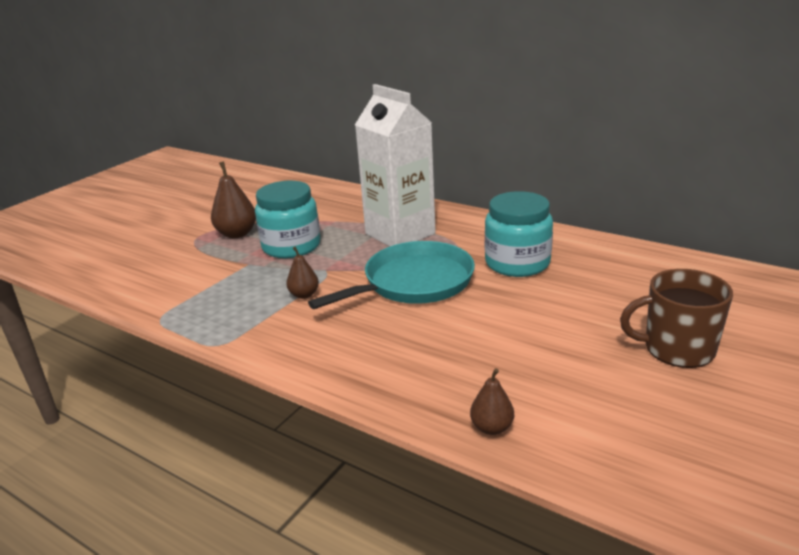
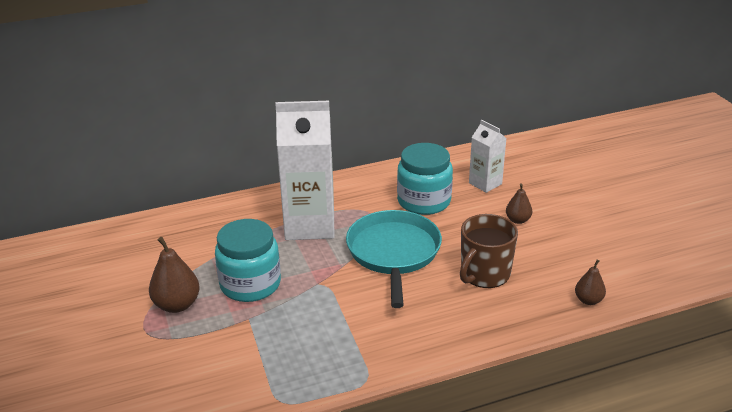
camera: 55 degrees left, 5 degrees up
(304, 295) = (344, 309): brown pear -> brown pear (518, 220)
(605, 279) = (485, 183): none -> white carton
(677, 349) = (580, 203): brown mug -> brown mug (484, 274)

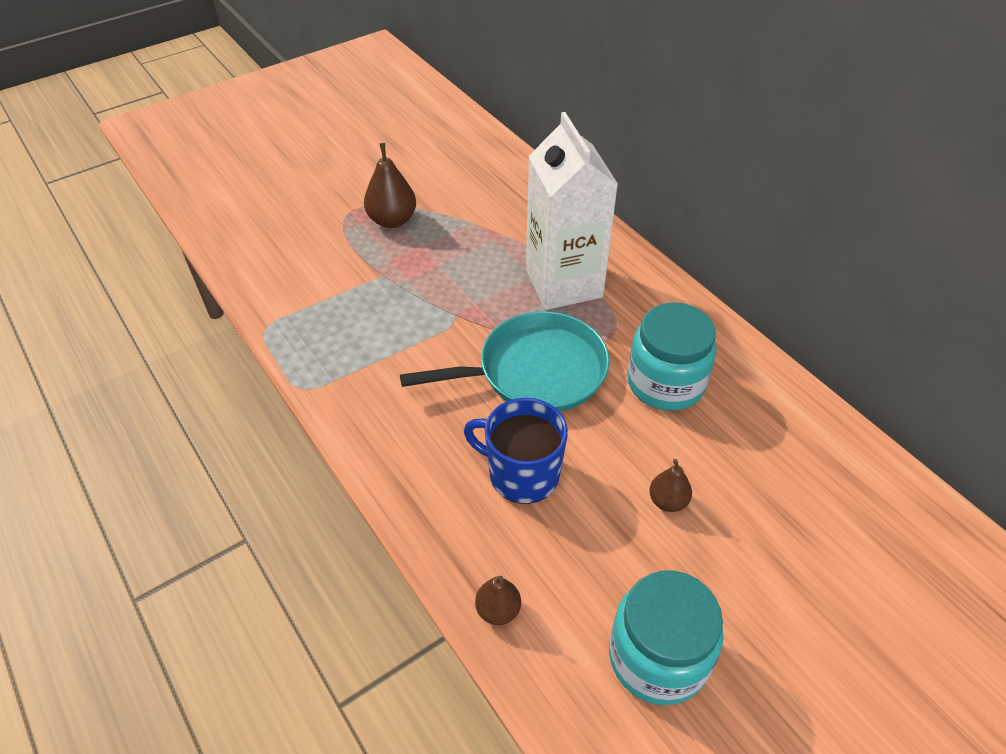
camera: 75 degrees right, 15 degrees up
(250, 284) = (438, 262): turquoise jar -> turquoise jar (658, 657)
(484, 274) = (522, 474): brown mug -> blue mug
(485, 183) = (749, 448): white carton -> none

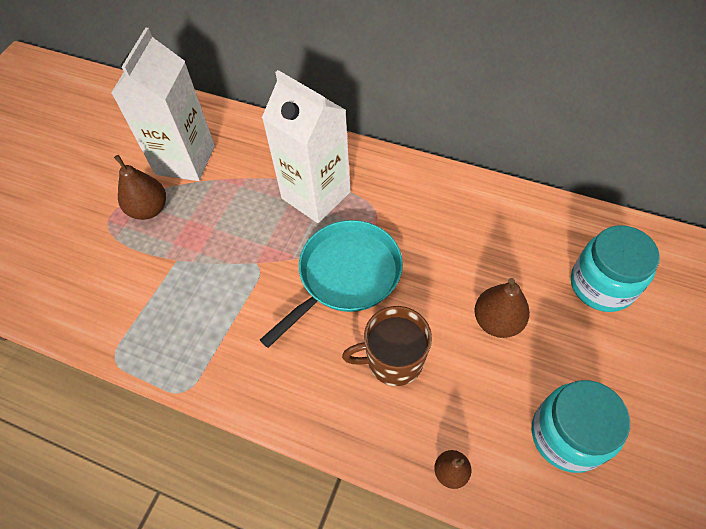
camera: 30 degrees left, 10 degrees up
(459, 193) = (185, 160): none -> white carton
(522, 474) = (393, 360): blue mug -> brown mug
(665, 383) = (436, 235): turquoise jar -> turquoise jar (601, 285)
(667, 501) = (497, 321): brown pear -> brown pear, size x1.66

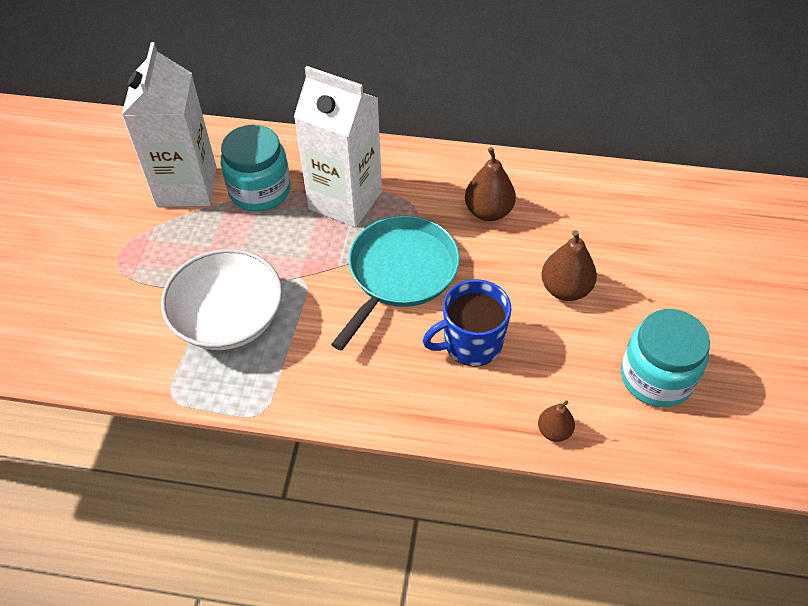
camera: 15 degrees left, 5 degrees down
(149, 209) = (161, 243): brown pear -> brown pear (488, 211)
(184, 292) = (229, 319): none -> white bowl
(393, 360) = (471, 343): brown mug -> blue mug
(601, 285) = (658, 238): turquoise jar -> turquoise jar (260, 190)

